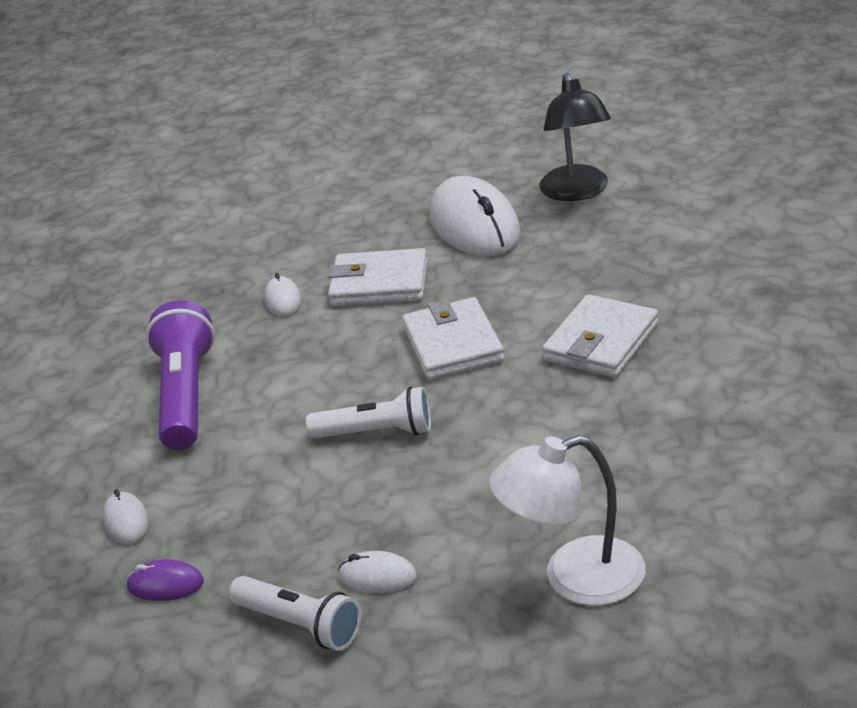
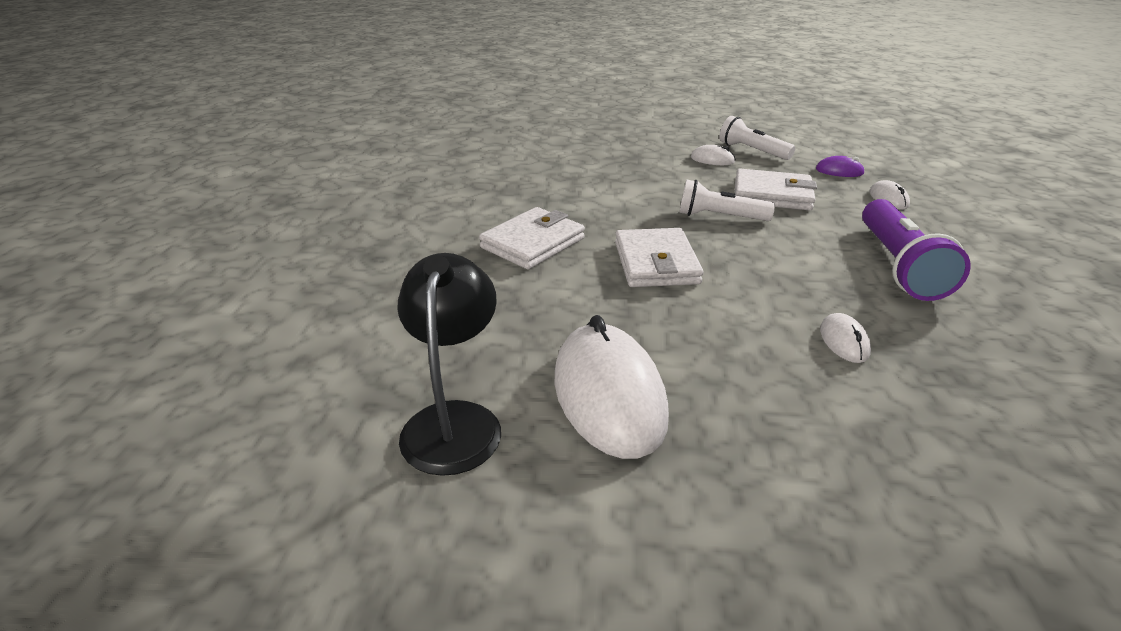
camera: 175 degrees left, 0 degrees up
(379, 284) = (731, 337): white wallet -> white wallet (772, 195)
(574, 578) = (607, 148): white lamp -> none

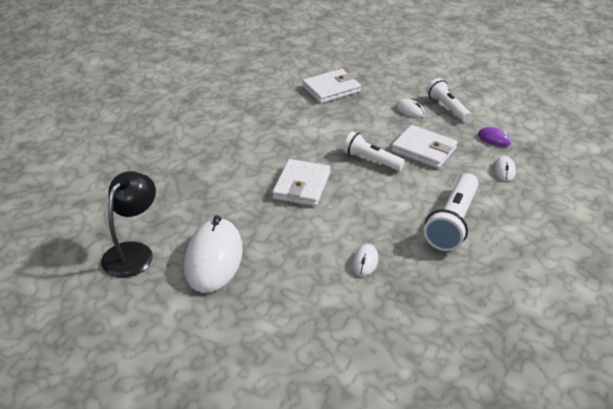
camera: 20 degrees right, 5 degrees up
(533, 243) = (240, 155): white wallet -> white wallet (331, 89)
(898, 265) = (452, 222): purple flashlight -> white flashlight

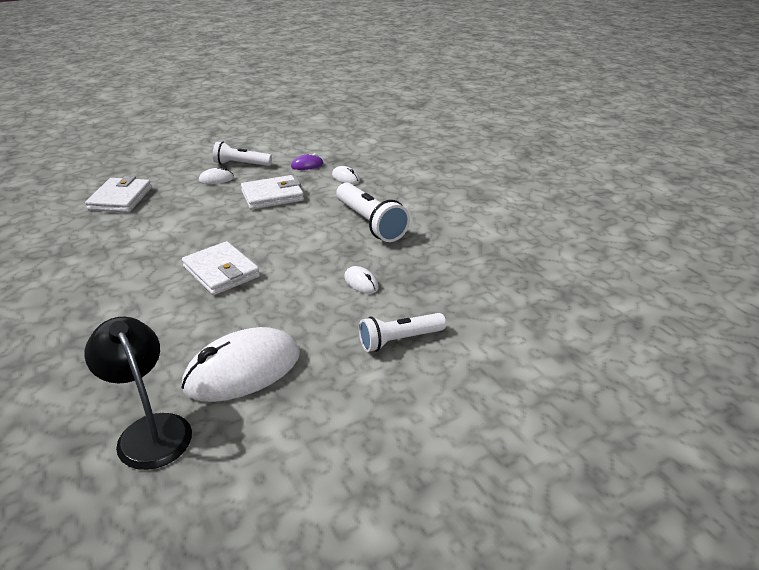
camera: 55 degrees left, 5 degrees down
(214, 259) = (243, 370): white mouse -> white mouse turned 75 degrees counterclockwise
(371, 160) = (246, 223): white flashlight -> white flashlight (399, 340)

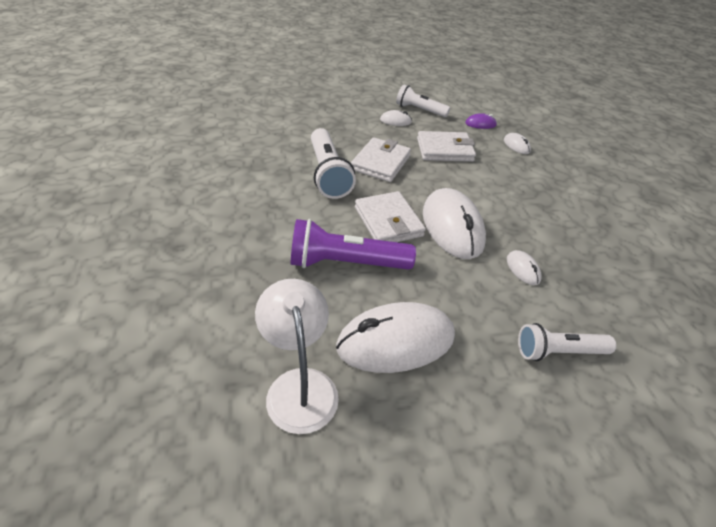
camera: 15 degrees right, 10 degrees up
(120, 199) = (310, 123): white wallet -> white wallet (381, 163)
(150, 430) = (299, 385): black lamp -> white lamp
(182, 317) = (346, 263): none -> purple flashlight
(288, 262) = (452, 227): none -> white mouse
(370, 223) = (537, 202): white flashlight -> white flashlight (328, 174)

